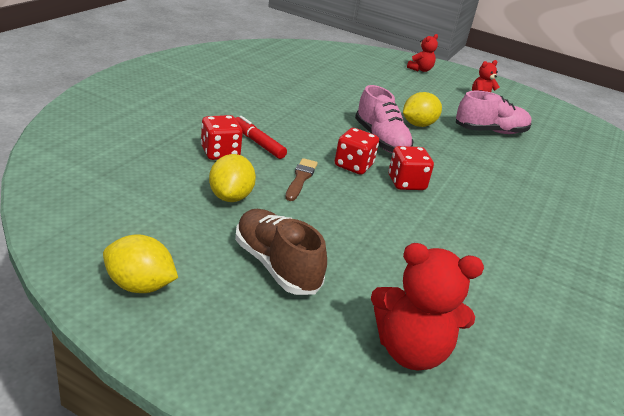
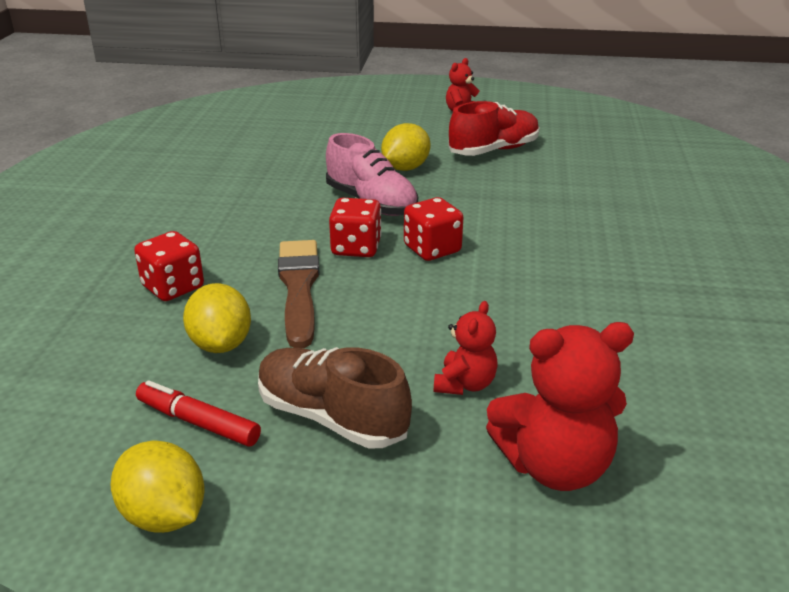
camera: 15 degrees left, 0 degrees up
(140, 285) = (164, 515): yellow lemon -> yellow lemon turned 45 degrees clockwise
(258, 143) = (217, 257): red marker -> red marker (198, 422)
(301, 178) = (299, 287): brown brush -> brown brush, size x1.65
(420, 70) = (369, 95): red teddy bear -> red teddy bear (465, 384)
(490, 131) = (494, 150): pink shoe -> red shoe

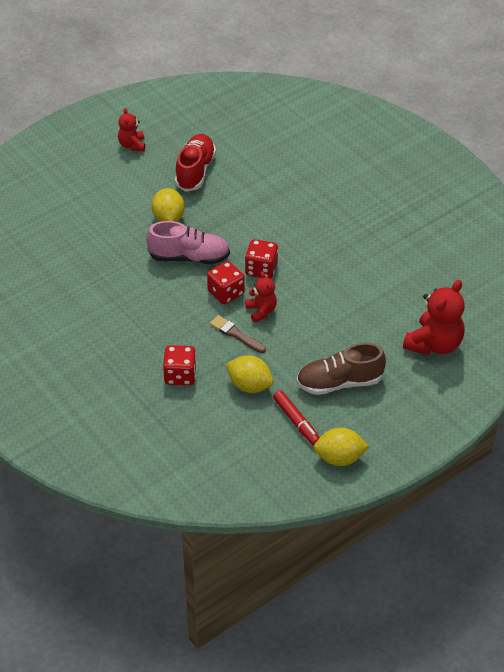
camera: 45 degrees left, 15 degrees up
(198, 422) = (296, 422): red marker -> red marker turned 105 degrees counterclockwise
(299, 287) = (236, 334): brown brush -> brown brush, size x0.61
(465, 384) = (366, 333): red teddy bear -> red teddy bear (261, 311)

